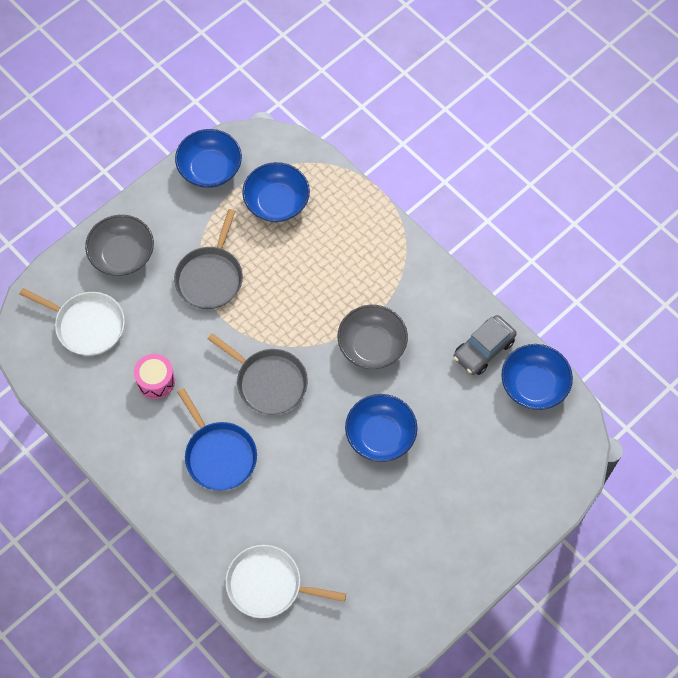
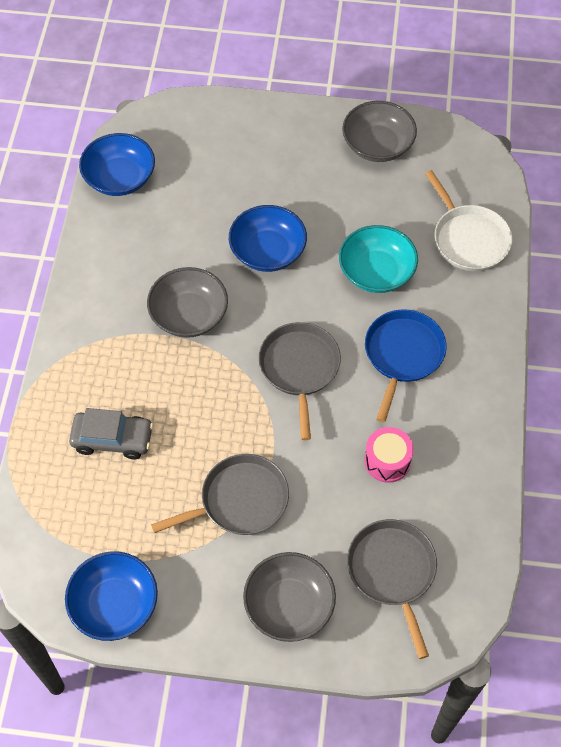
camera: 130 degrees left, 5 degrees down
(86, 325) = (393, 572): white pan -> grey pan
(276, 202) = (103, 507): blue bowl -> none
(298, 494) = (376, 272): none -> turquoise bowl
(411, 595) = (377, 145): none -> grey bowl
(484, 349) = (117, 232): grey car -> grey car (113, 439)

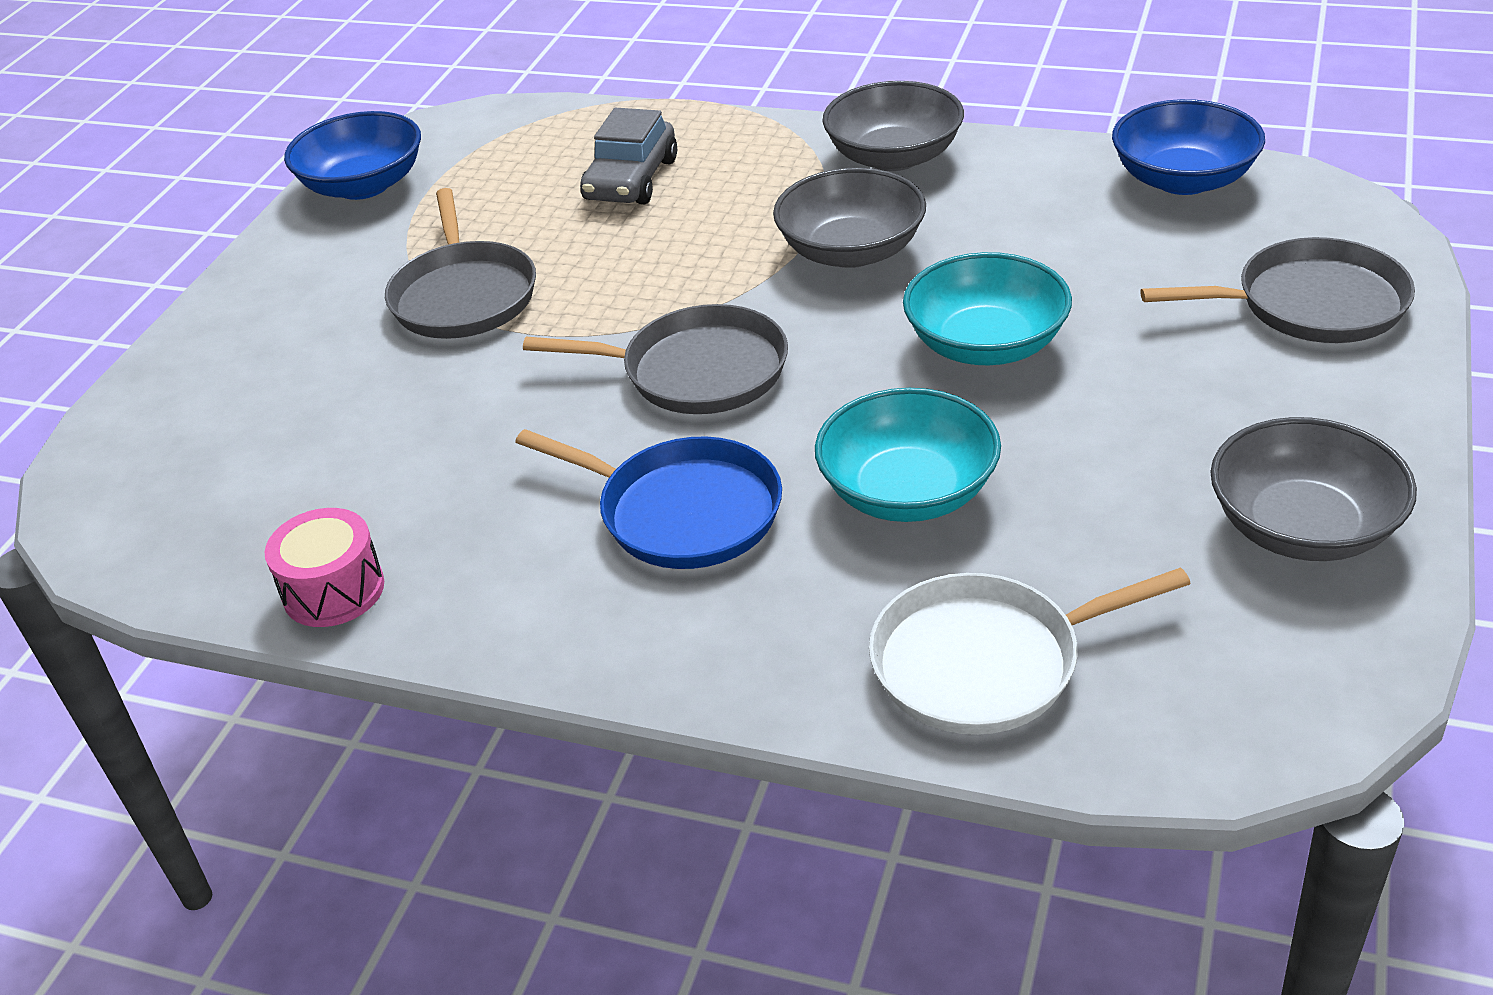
camera: 105 degrees right, 20 degrees down
(268, 251) = (986, 344): blue bowl -> turquoise bowl
(289, 605) = (257, 338): grey bowl -> grey bowl (894, 157)
(387, 461) = (453, 467): pink drum -> pink drum (333, 590)
(393, 572) = (238, 455): grey pan -> grey pan (1311, 304)

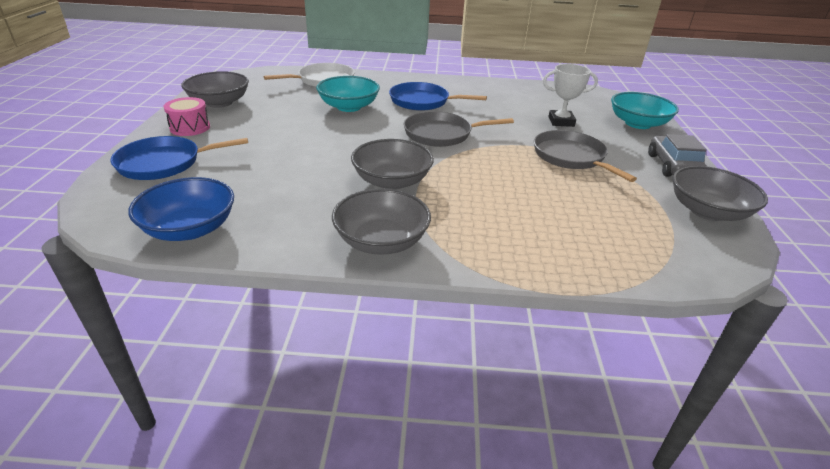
camera: 160 degrees right, 5 degrees down
(333, 590) = (515, 86): pink drum -> pink drum (190, 127)
(363, 185) = (707, 211): blue bowl -> grey bowl
(368, 407) = (561, 121): none -> white trophy
(631, 180) = (545, 219): grey car -> grey car (672, 166)
(986, 344) = (321, 145): turquoise bowl -> turquoise bowl (638, 123)
(1311, 304) = (164, 163): grey pan -> blue pan

